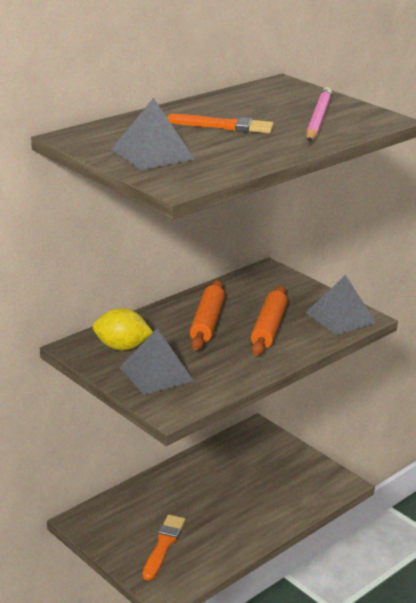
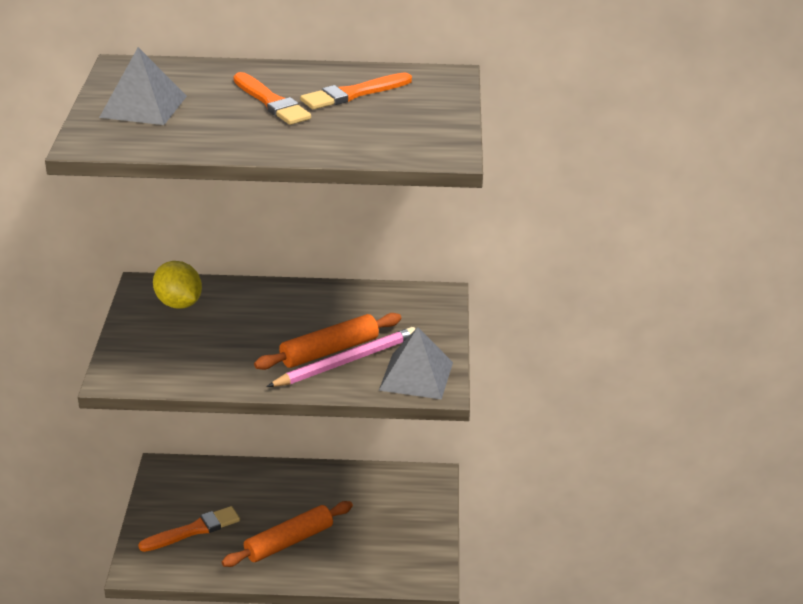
camera: 45 degrees right, 5 degrees up
(156, 374) = (162, 341): grey pyramid -> none
(207, 322) = (286, 318): orange rolling pin -> orange rolling pin (289, 542)
(258, 107) = (354, 94): none -> orange brush
(318, 119) = (376, 127): pink pencil -> pink pencil (346, 361)

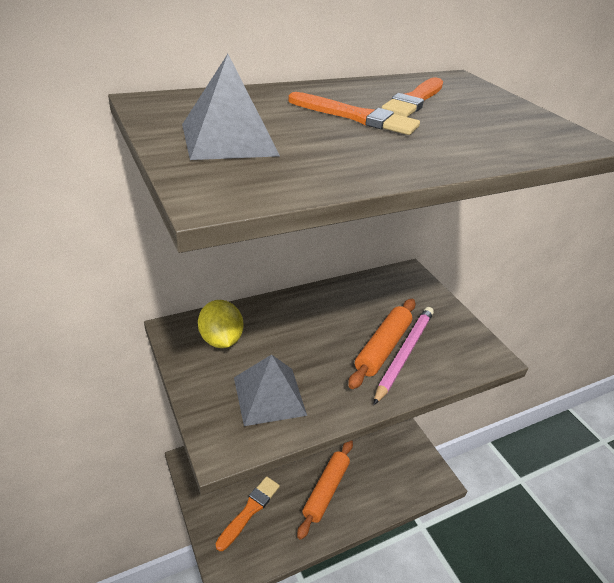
camera: 30 degrees left, 5 degrees up
(179, 304) = (221, 340): yellow lemon -> yellow lemon turned 45 degrees clockwise
(416, 376) = (465, 350): grey pyramid -> grey pyramid (269, 395)

